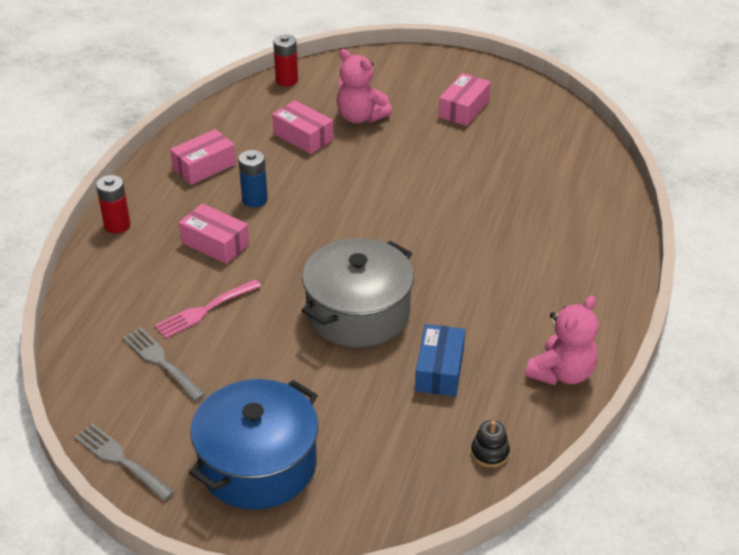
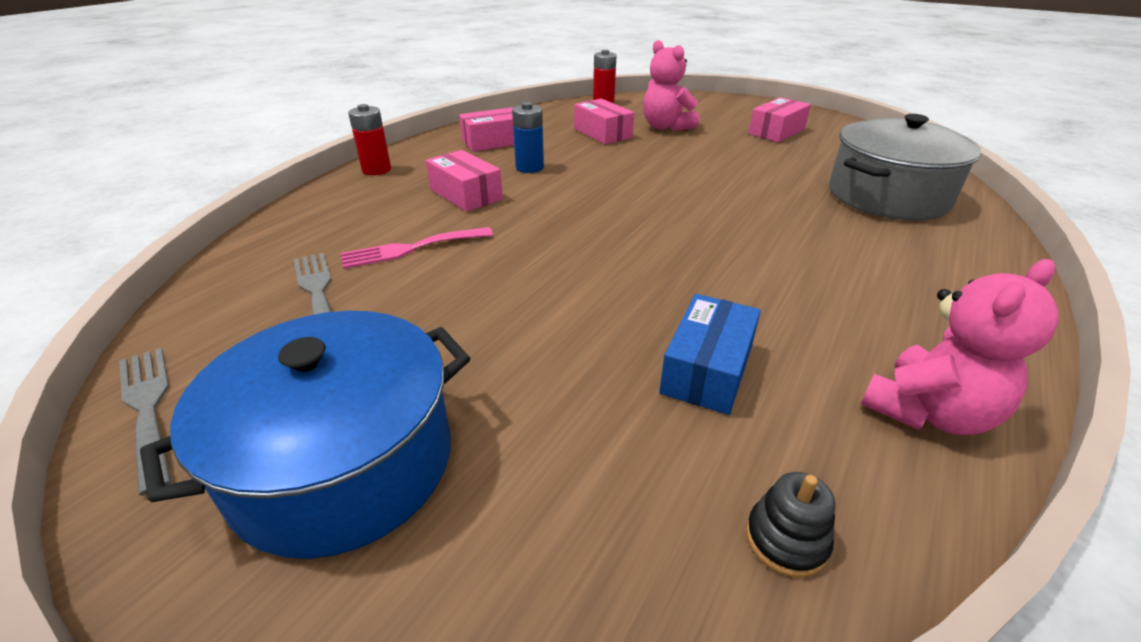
camera: 15 degrees right, 5 degrees down
(358, 312) = (604, 278): grey pot -> grey pot (887, 196)

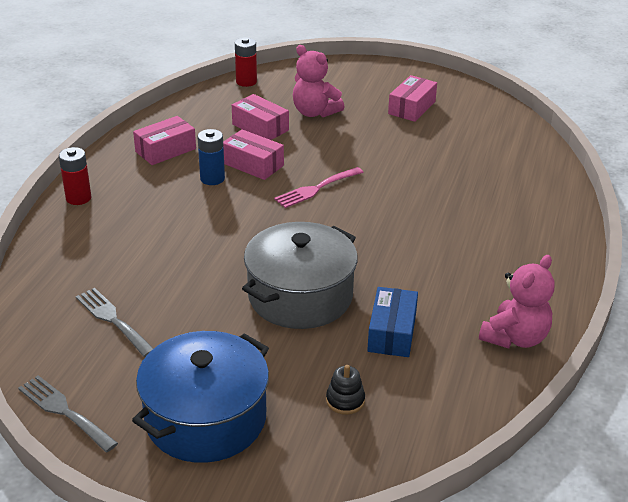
camera: 15 degrees left, 0 degrees up
(411, 249) = (159, 274): pink fork -> pink fork (316, 189)
(466, 194) = (172, 215): pink box -> pink box (253, 164)
(786, 540) = (444, 411): black stacking toy -> black stacking toy (345, 400)
(887, 196) = (500, 174): grey pot -> grey pot (300, 296)

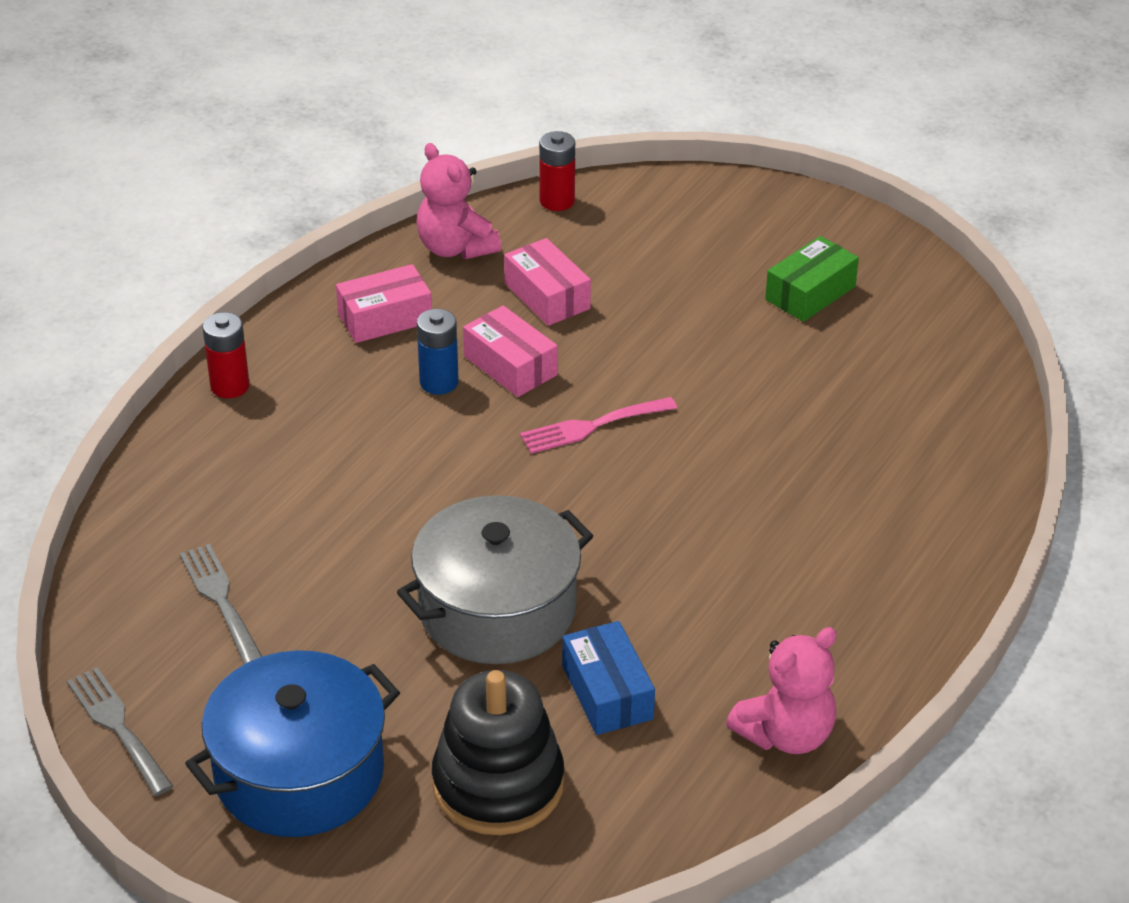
camera: 15 degrees right, 5 degrees up
(314, 112) = (645, 279): pink teddy bear -> pink teddy bear (455, 248)
(345, 400) = (498, 784): black stacking toy -> black stacking toy, size x2.35
(392, 332) = (607, 692): blue box -> blue box turned 45 degrees counterclockwise
(411, 108) = (810, 293): pink box -> green box

